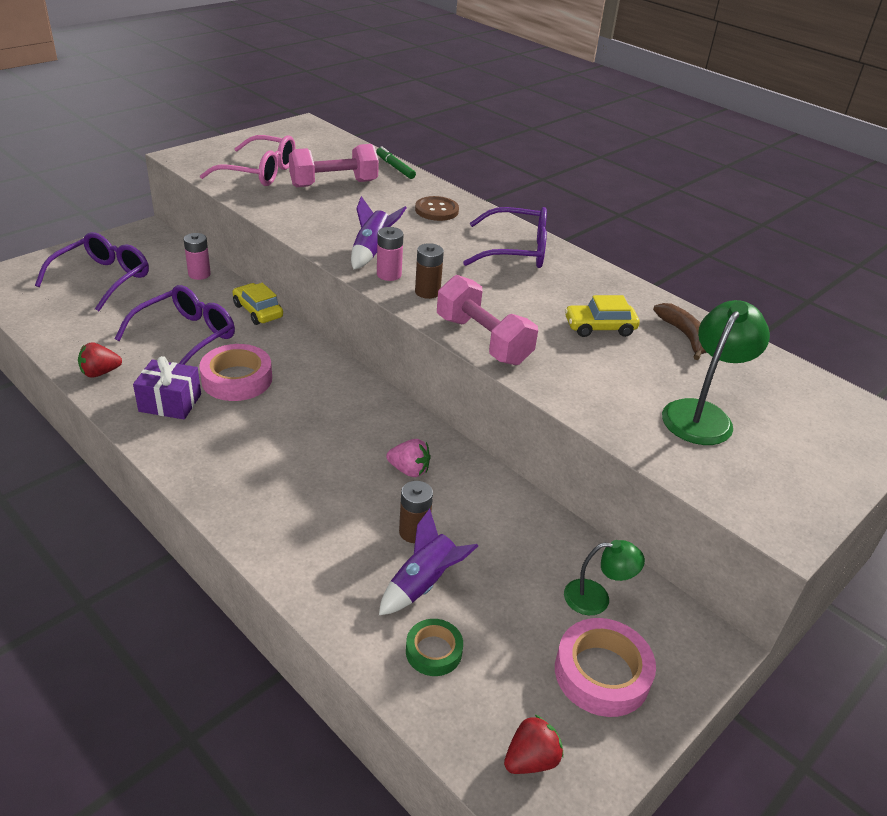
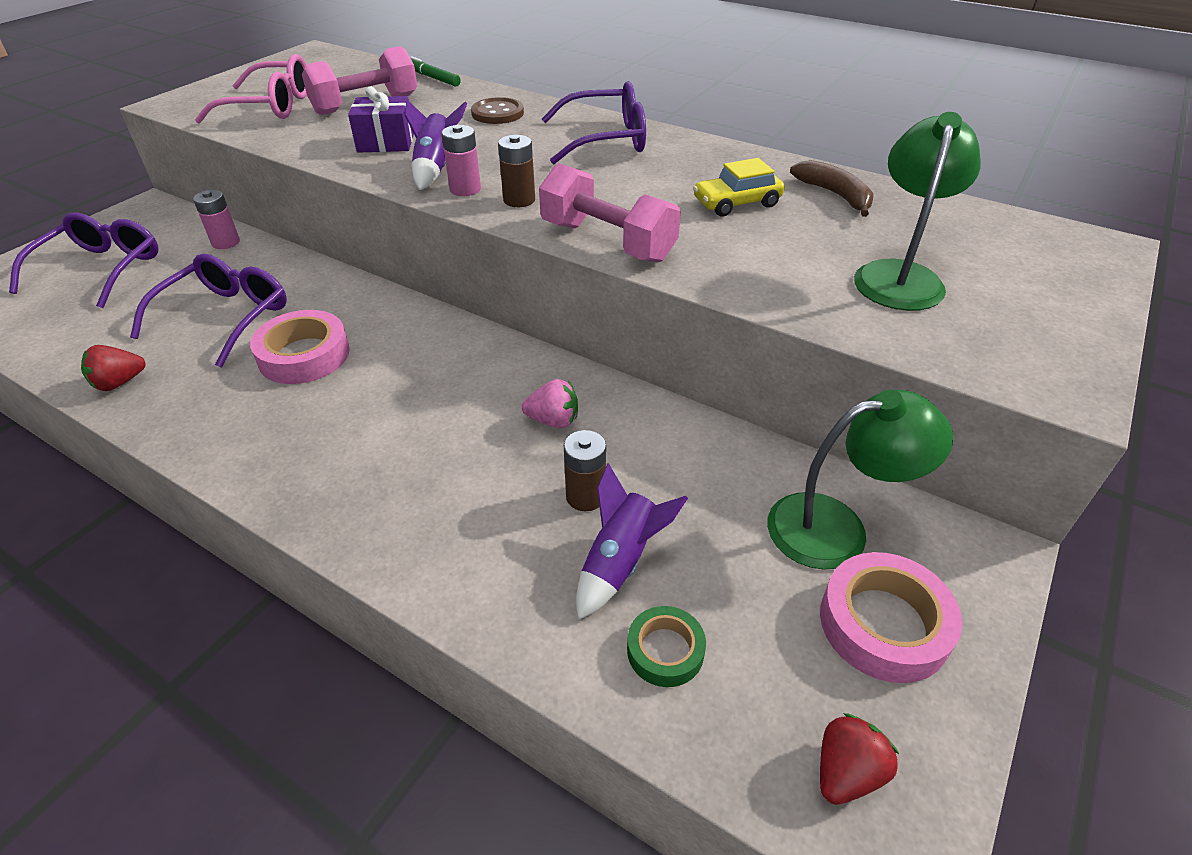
camera: 10 degrees left, 5 degrees up
(170, 403) = (223, 401): purple gift -> purple gift (386, 142)
(258, 311) = (310, 271): yellow car -> none
(596, 598) = (836, 527): green lamp -> green lamp, size x1.66

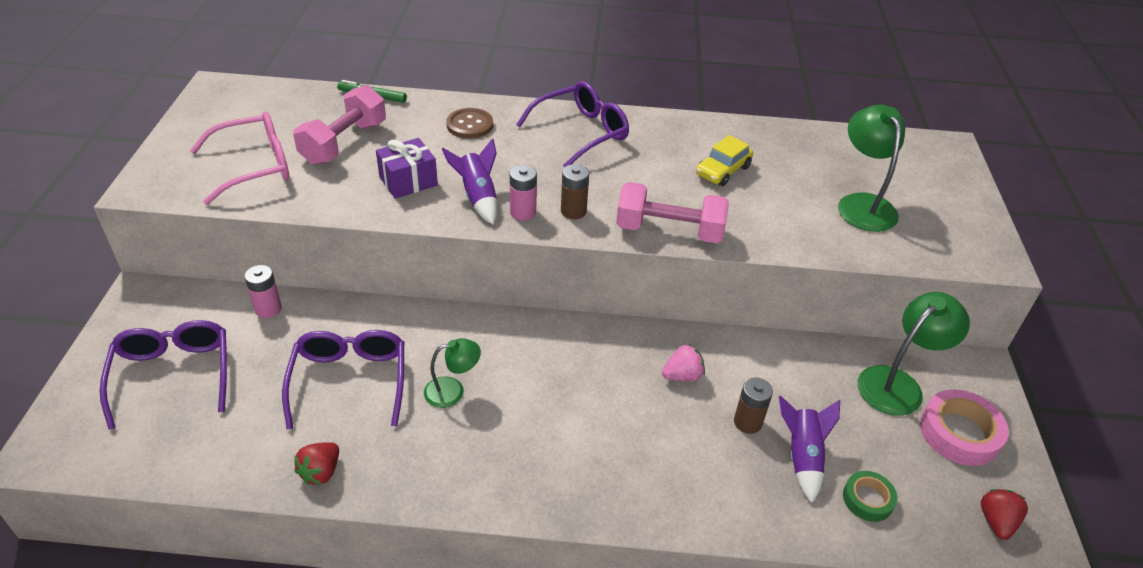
camera: 30 degrees left, 0 degrees up
(304, 355) = (453, 391): pink tape -> green lamp
(835, 195) = (777, 145): brown banana -> none

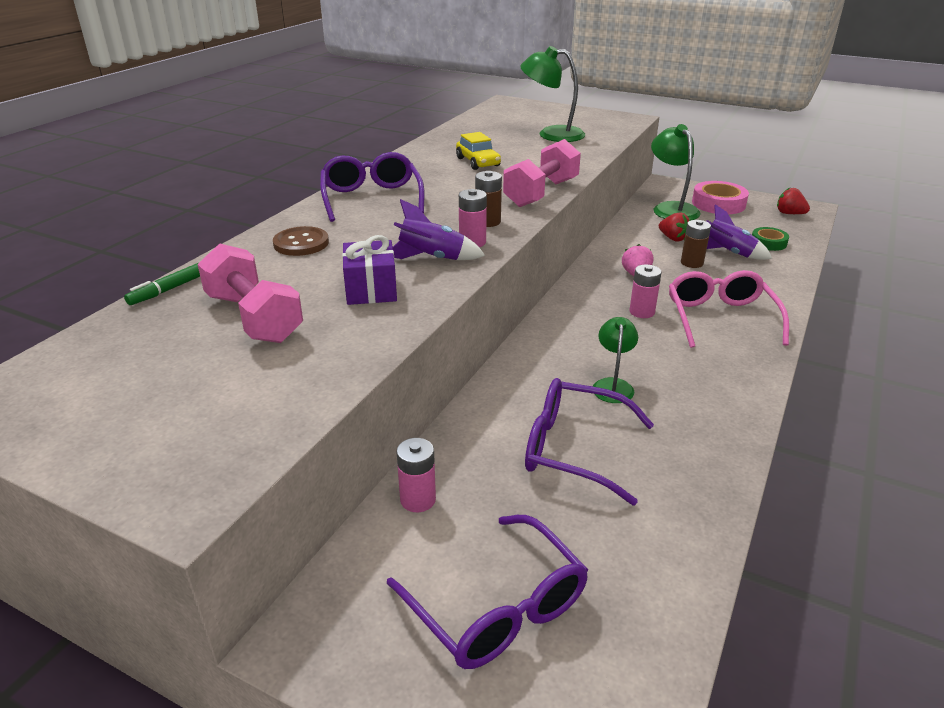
camera: 65 degrees left, 10 degrees down
(173, 374) = (498, 608): purple glasses -> purple glasses turned 135 degrees counterclockwise
(255, 166) = (237, 388): pink glasses -> pink glasses (720, 318)
(321, 472) = (701, 488): red strawberry -> red strawberry (673, 238)
(601, 392) = (642, 312): none -> pink battery

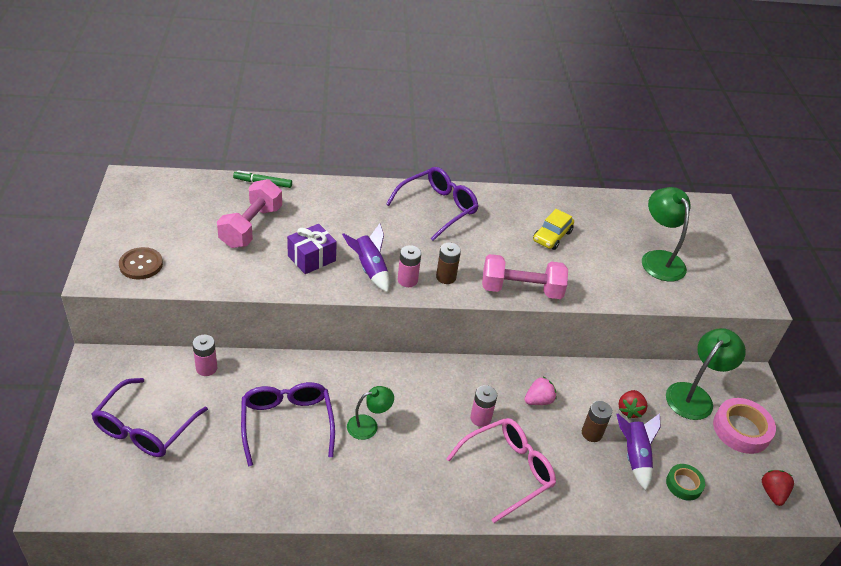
camera: 55 degrees right, 10 degrees up
(301, 243) = (348, 205): brown button -> brown button (141, 264)

